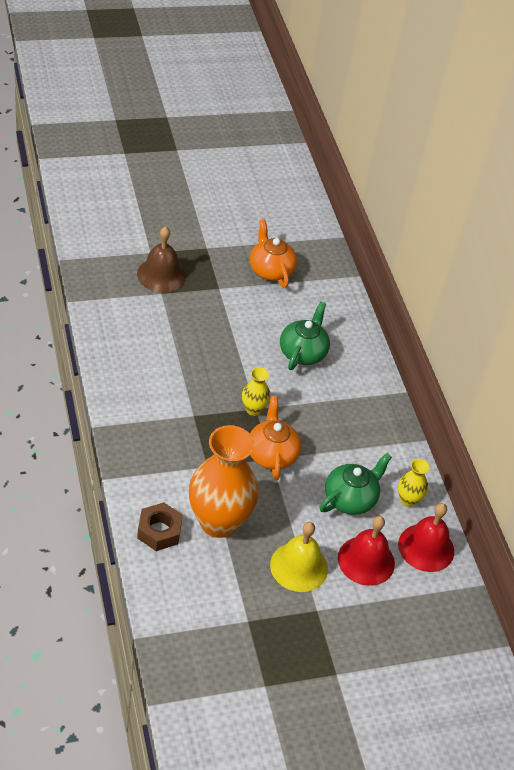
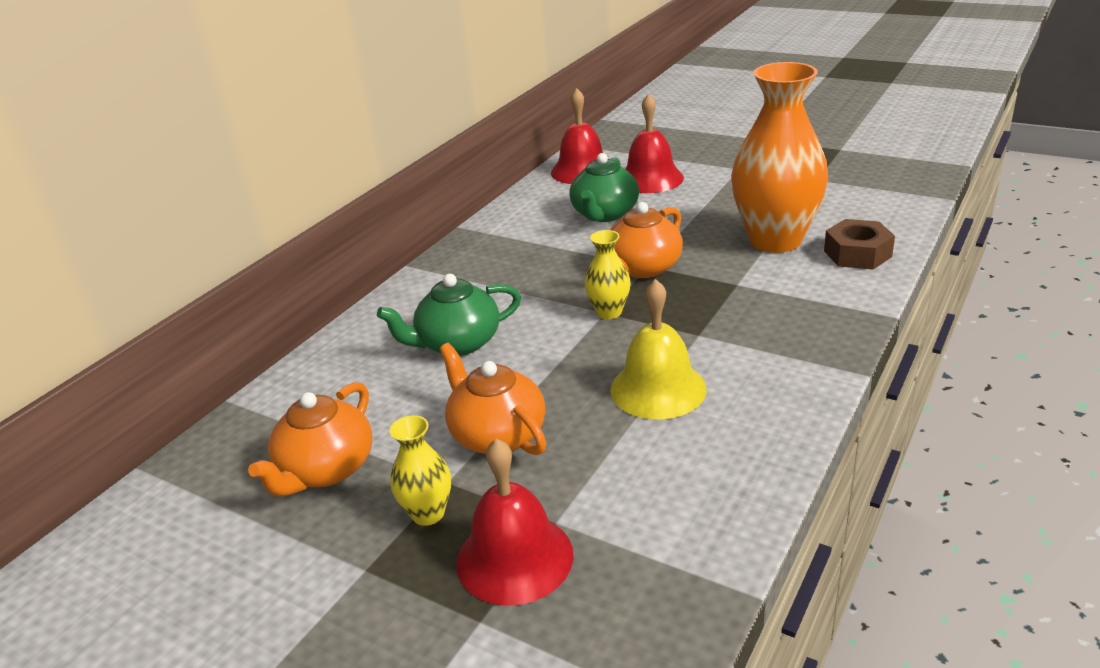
camera: 125 degrees left, 15 degrees down
(161, 274) = (514, 558): brown bell -> red bell
(224, 315) = (497, 435): none -> orange teapot
(299, 566) = (723, 192): yellow bell -> yellow bell (658, 388)
(350, 498) = (604, 214): green teapot -> green teapot turned 75 degrees counterclockwise
(408, 500) = (548, 197): yellow vase -> yellow vase (428, 513)

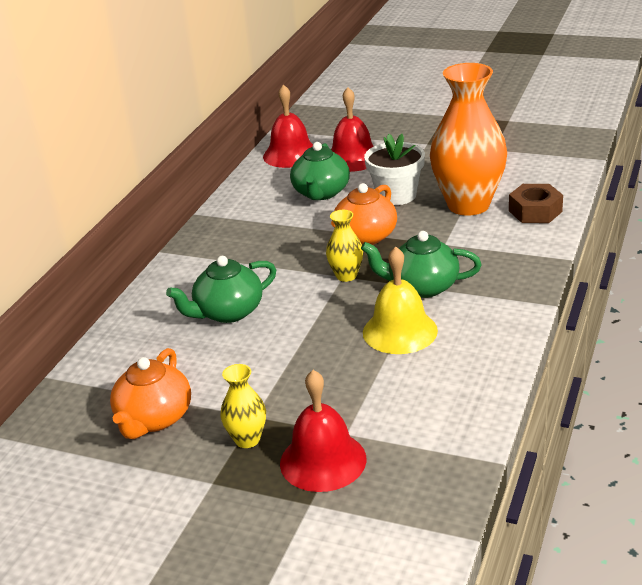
camera: 10 degrees left, 0 degrees up
(497, 435) = (283, 378): orange teapot -> none
(691, 223) = (396, 195): none -> white flower pot
(698, 334) = (422, 287): none -> green teapot

